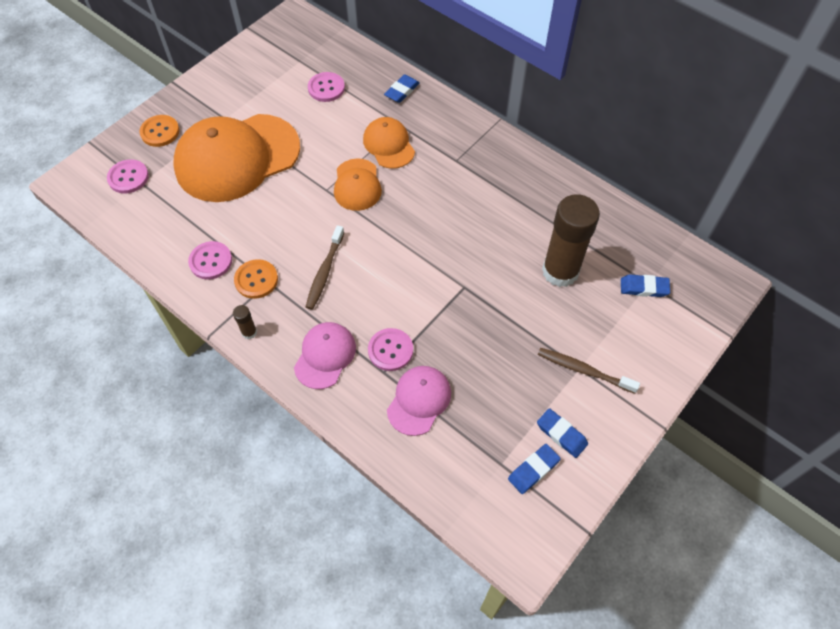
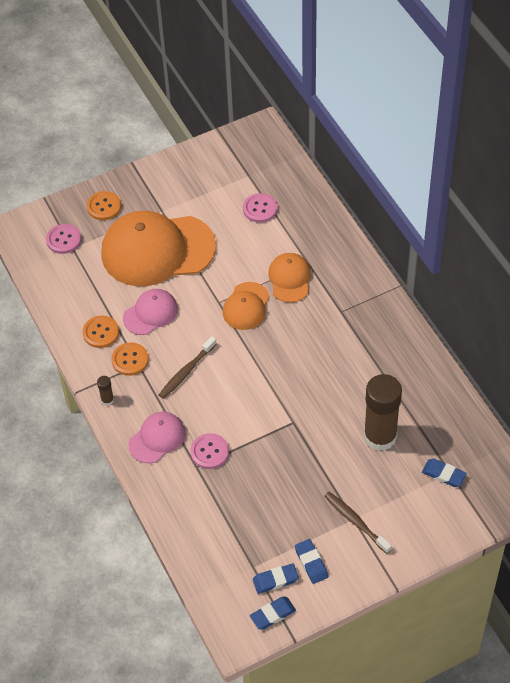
camera: 25 degrees right, 5 degrees down
(211, 261) = (101, 332): pink button -> orange button
(402, 91) = (325, 232): blue eraser -> blue eraser (273, 614)
(419, 400) = (213, 498): pink cap -> pink cap (150, 313)

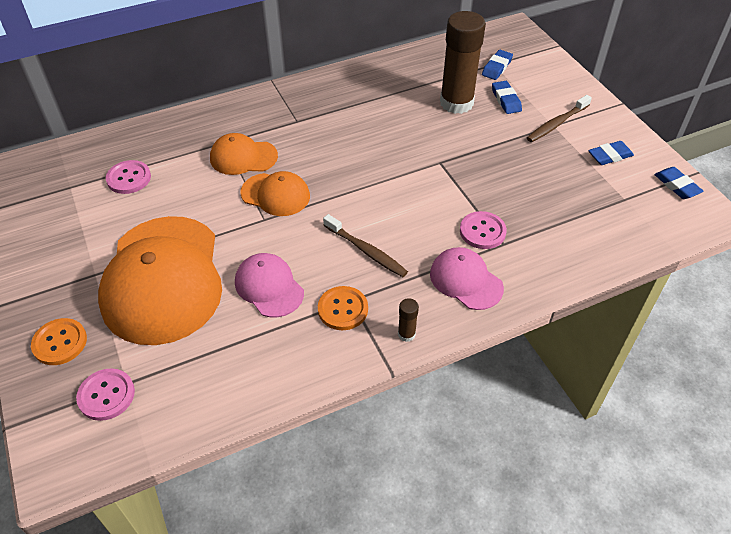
camera: 90 degrees left, 5 degrees down
(101, 332) = (292, 343): orange button -> none
(275, 580) = (636, 182): blue eraser -> blue eraser (506, 100)

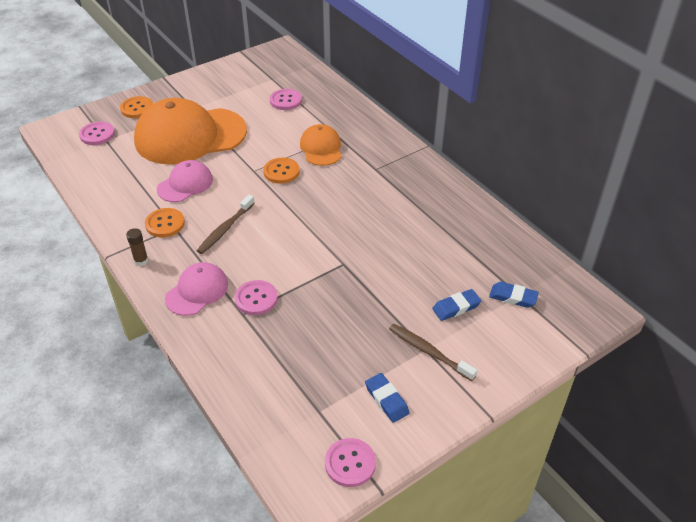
camera: 80 degrees right, 5 degrees down
(275, 194) = (281, 172): orange cap -> orange button
(456, 103) = (437, 269): brown glue stick -> none
(676, 186) = (350, 463): blue eraser -> pink button

